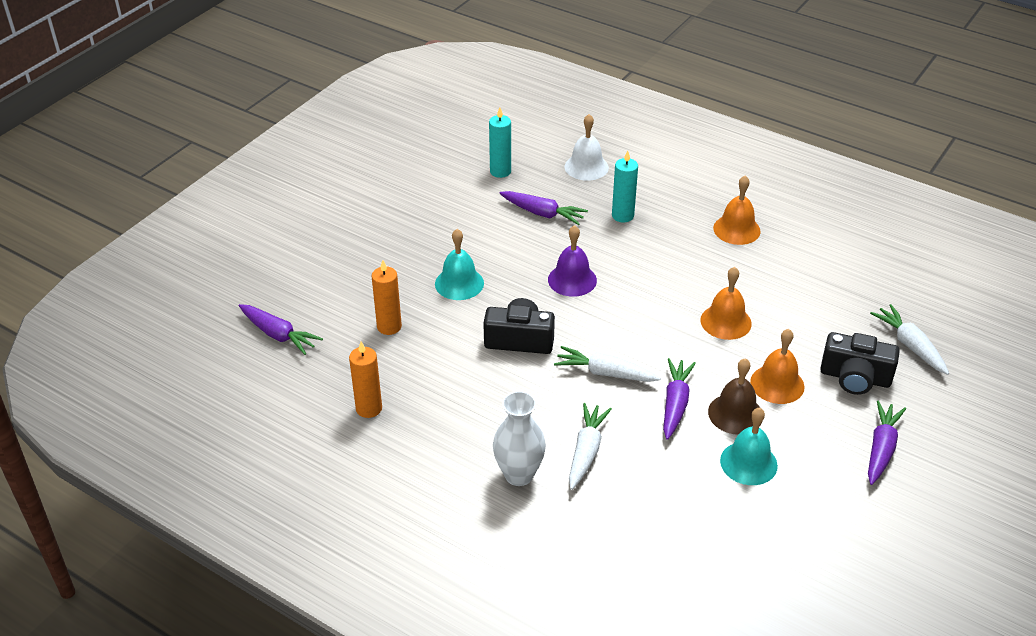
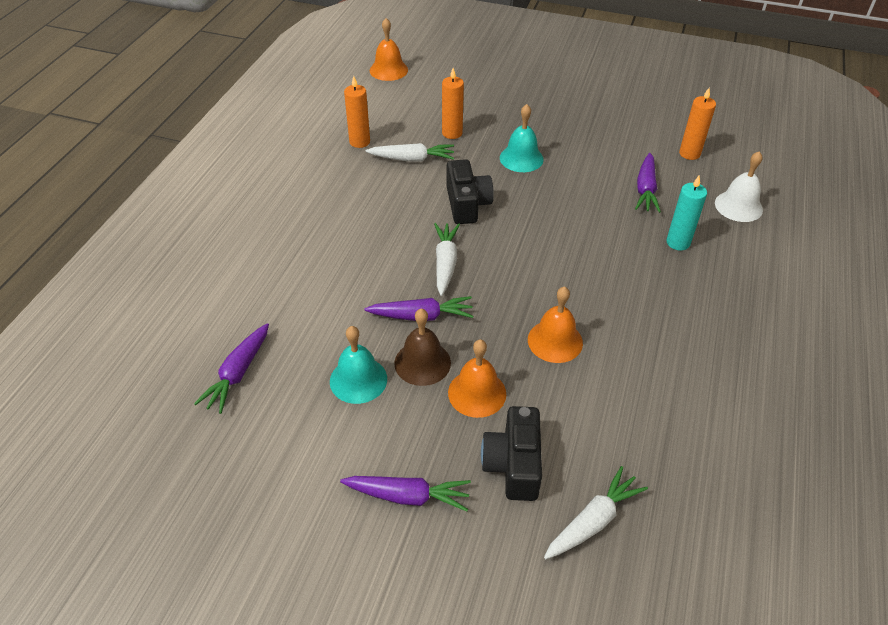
camera: 75 degrees right, 5 degrees up
(279, 335) = (421, 86): purple carrot -> purple carrot (238, 374)
(500, 171) = (689, 153): turquoise candle -> orange candle
(519, 475) = (309, 230): white vase -> none
(572, 280) = (561, 223): purple bell -> none
(586, 451) = (346, 265): white carrot -> white carrot (412, 159)
(736, 229) = (713, 334): orange bell -> orange bell (388, 70)

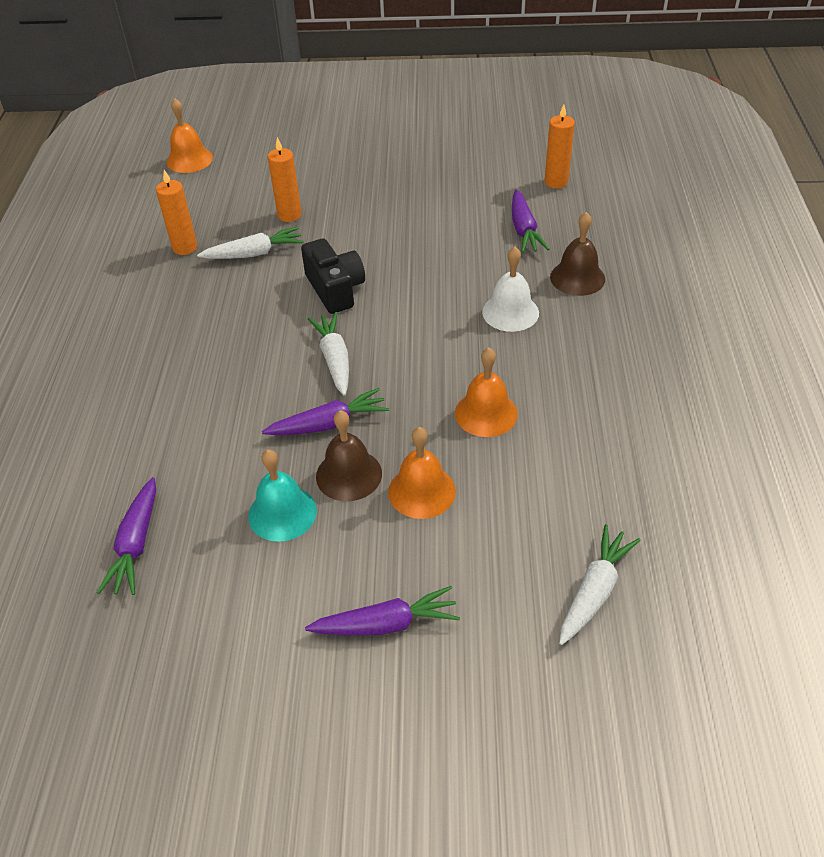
camera: 15 degrees left, 0 degrees up
(513, 464) = (489, 556): black camera -> none
(521, 158) = (378, 226): turquoise bell -> none
(678, 242) = (577, 278): turquoise candle -> brown bell
(738, 206) = (625, 225): white bell -> white bell (510, 312)

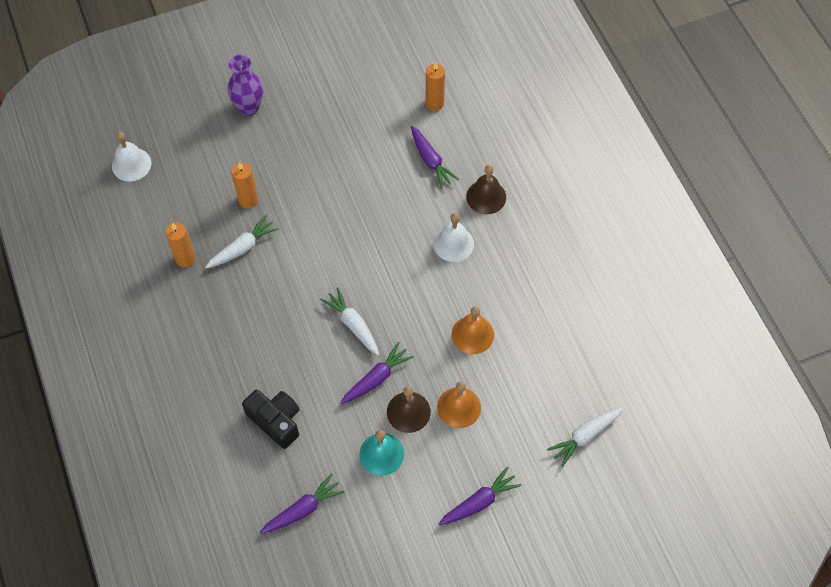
camera: 25 degrees left, 15 degrees up
(136, 545) = (303, 509): purple carrot -> purple carrot turned 105 degrees counterclockwise
(189, 160) = (131, 164): orange bell -> white bell
(335, 289) = (321, 263): black camera -> black camera (276, 421)
(343, 143) = (249, 107): none -> purple vase
(595, 590) = (584, 436): white carrot -> white carrot turned 135 degrees counterclockwise

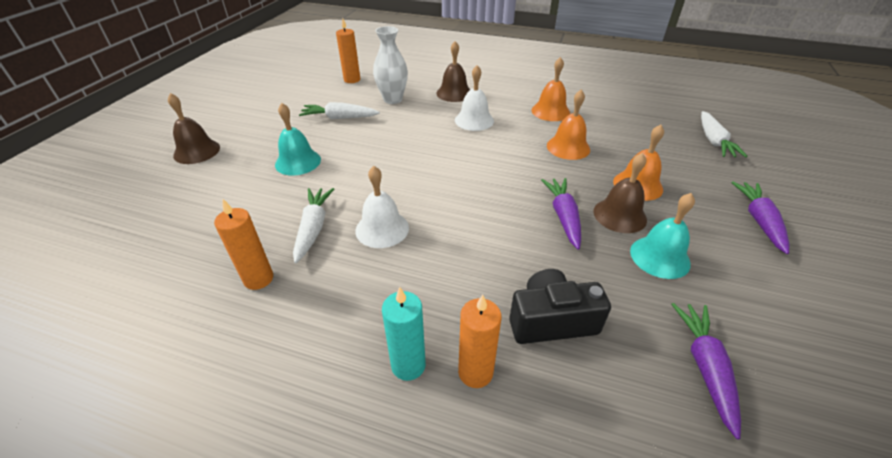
camera: 50 degrees left, 20 degrees down
(131, 164) = (90, 256): white bell -> white bell (382, 229)
(194, 374) = (408, 365): none -> turquoise candle
(248, 200) = (273, 197): orange candle -> orange candle (475, 372)
(249, 107) = (197, 151): purple vase -> brown bell
(293, 177) = (298, 162): none -> turquoise bell
(353, 324) = (488, 202): white carrot -> white carrot (339, 118)
(431, 161) = (392, 99): purple carrot -> white vase
(523, 289) = (550, 111): none -> orange bell

